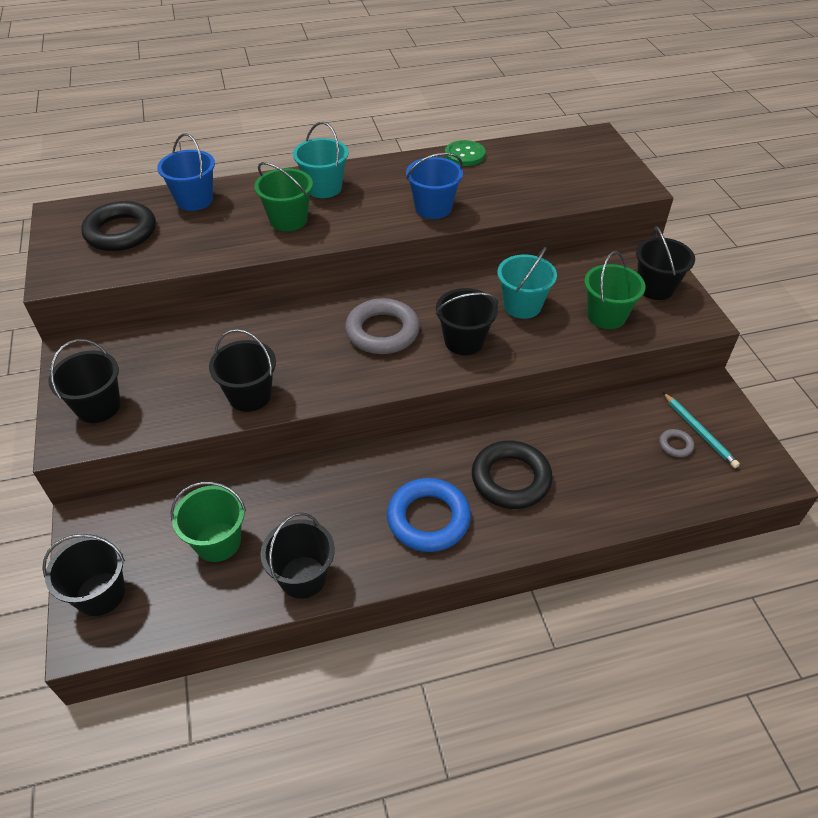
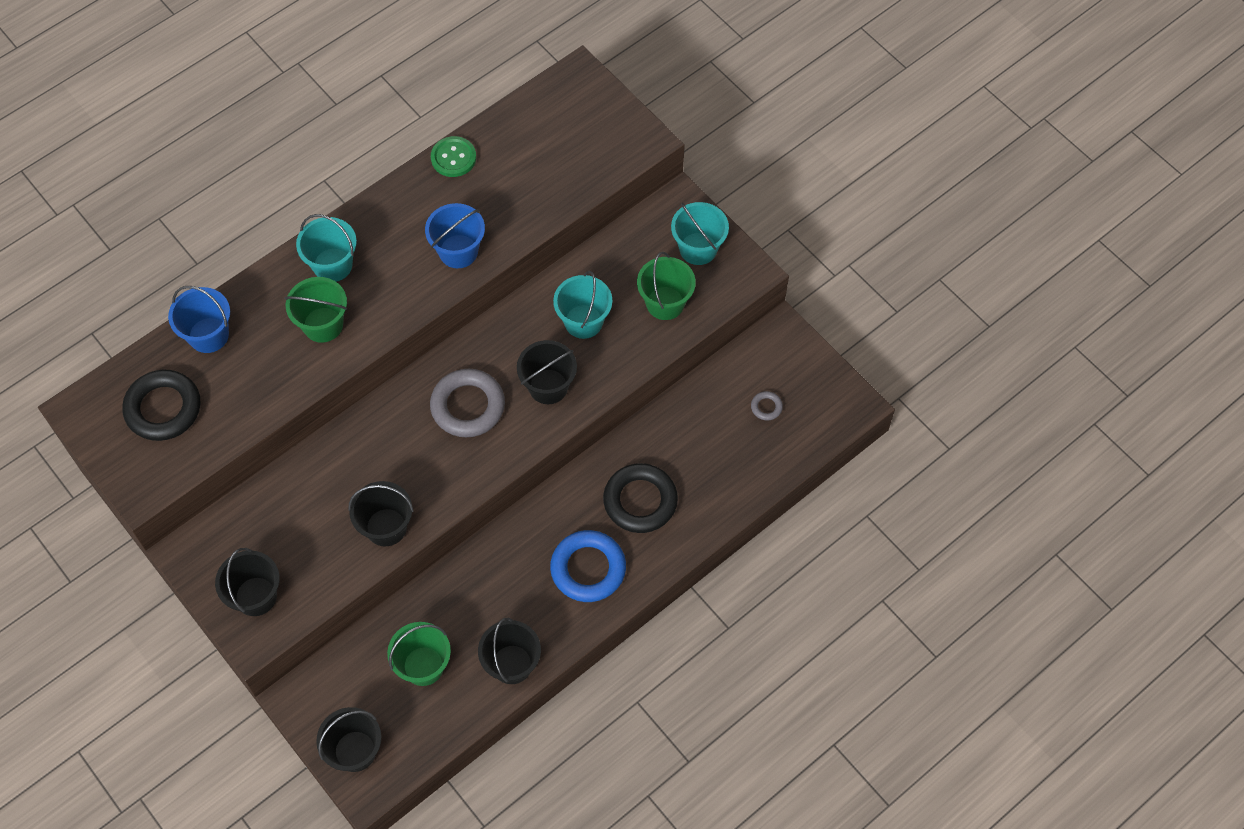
camera: 25 degrees left, 15 degrees up
(655, 287) = (698, 248): black bucket -> turquoise bucket
(699, 431) = (782, 384): turquoise pencil -> none

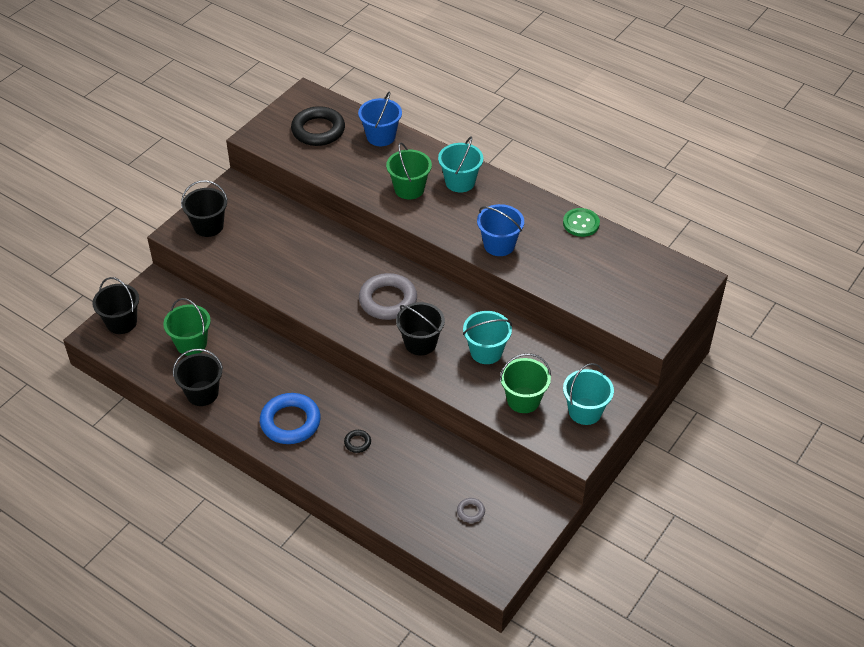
camera: 75 degrees right, 15 degrees down
(386, 527) = (276, 279): black bucket -> none
(640, 501) = (357, 442): black ring -> black ring, size x0.44

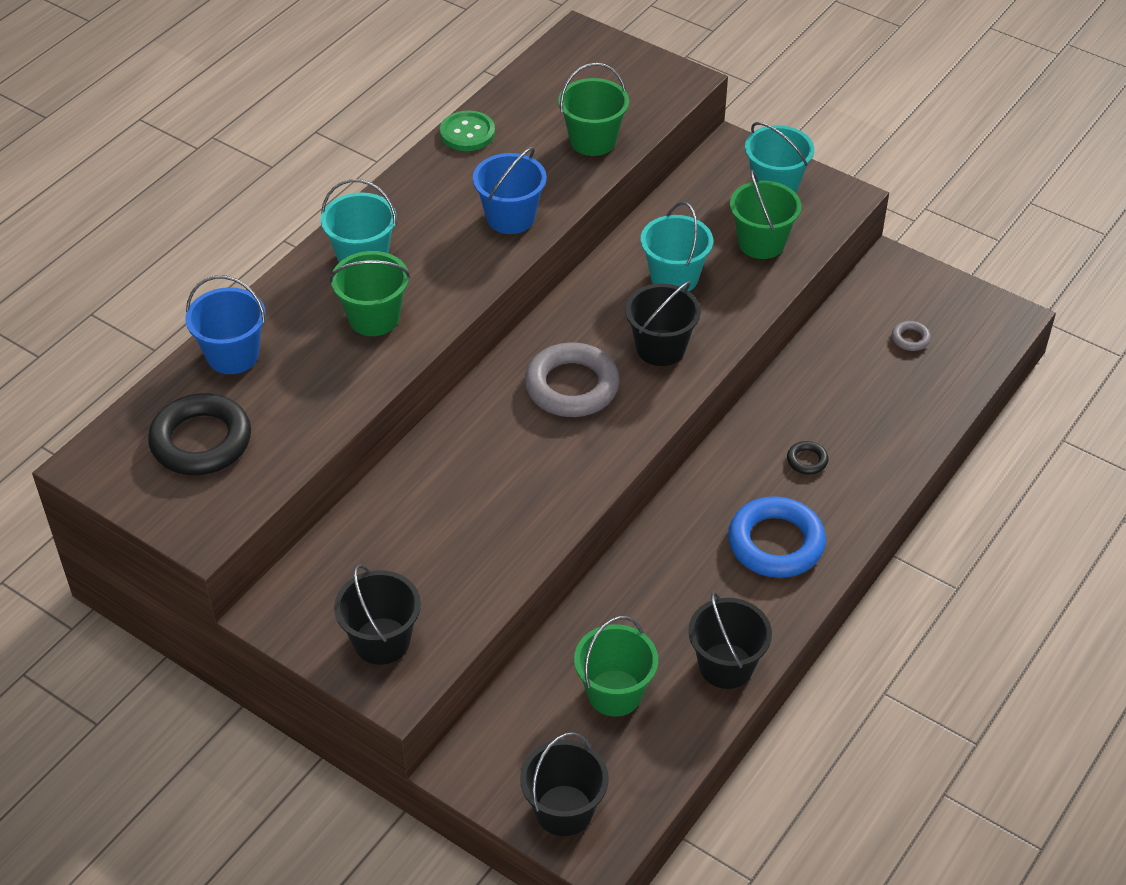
camera: 90 degrees left, 0 degrees up
(579, 284) = (593, 140): none -> green bucket

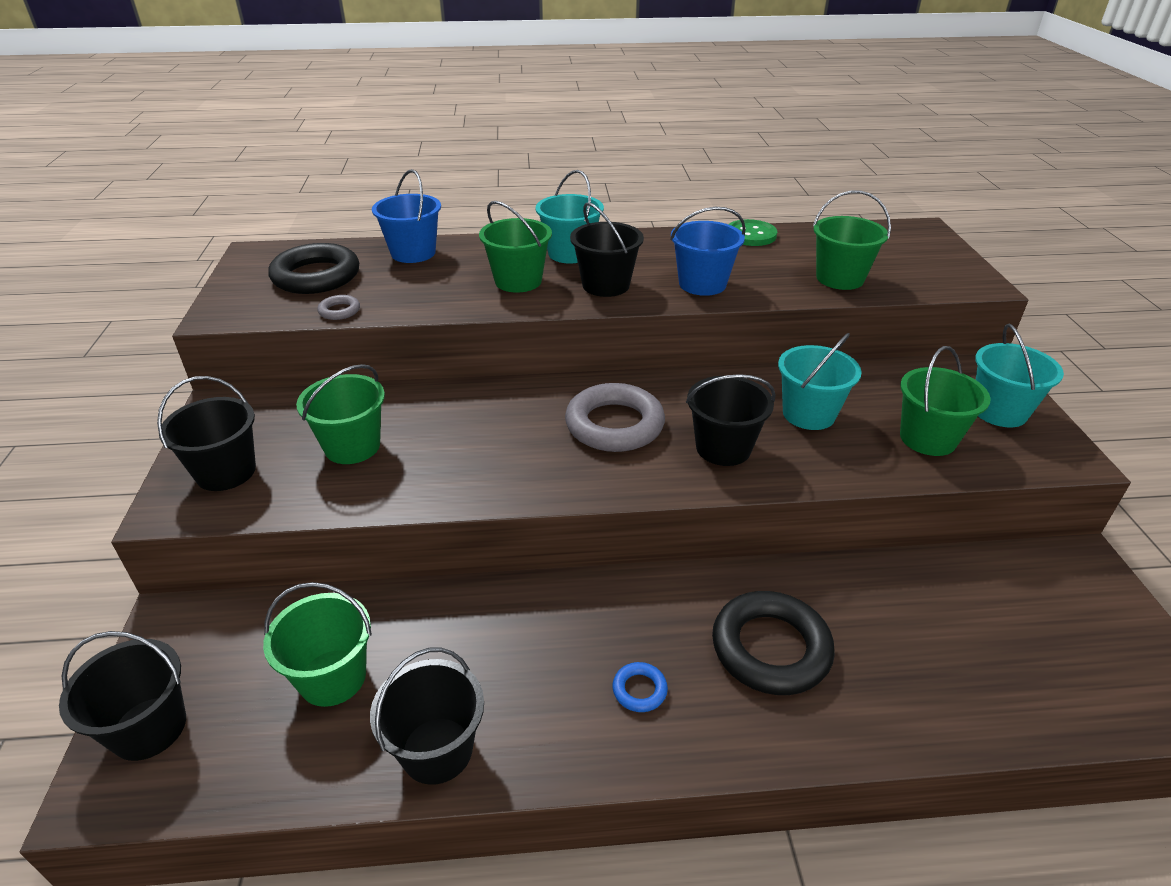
camera: 50 degrees right, 10 degrees down
(431, 550) = (352, 446): none -> green bucket
(445, 271) = (606, 285): none -> black bucket
(776, 543) = (639, 690): blue ring -> blue ring, size x0.44
(807, 460) = (770, 648): black ring -> black ring, size x2.27
(910, 338) = (1028, 633): grey ring -> grey ring (339, 311)

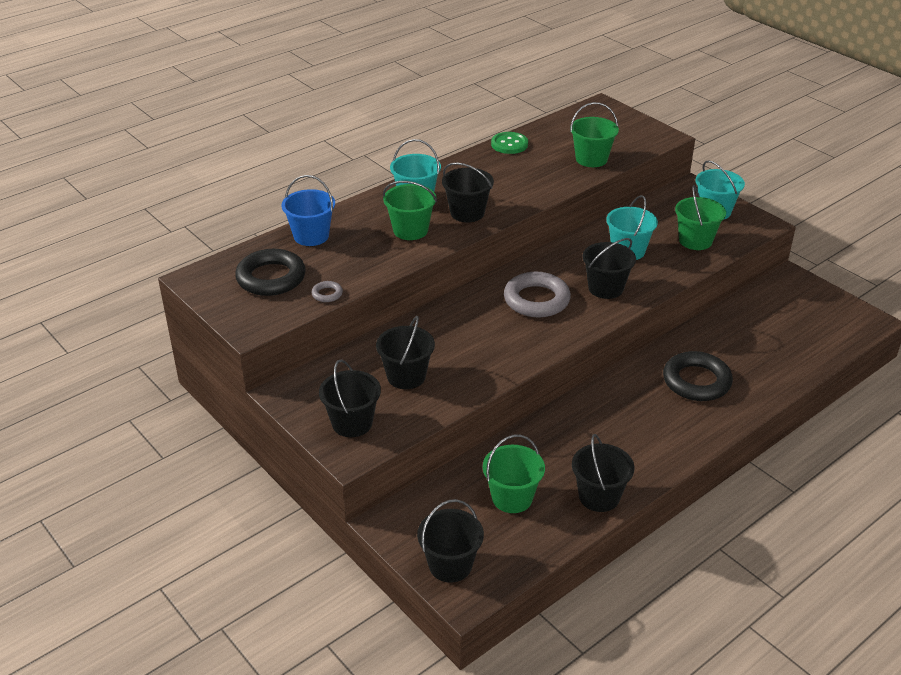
camera: 35 degrees left, 0 degrees up
(352, 446) = (406, 376): green bucket -> black bucket
(639, 690) = (659, 427): blue ring -> none
(702, 284) = (521, 191): blue bucket -> none

